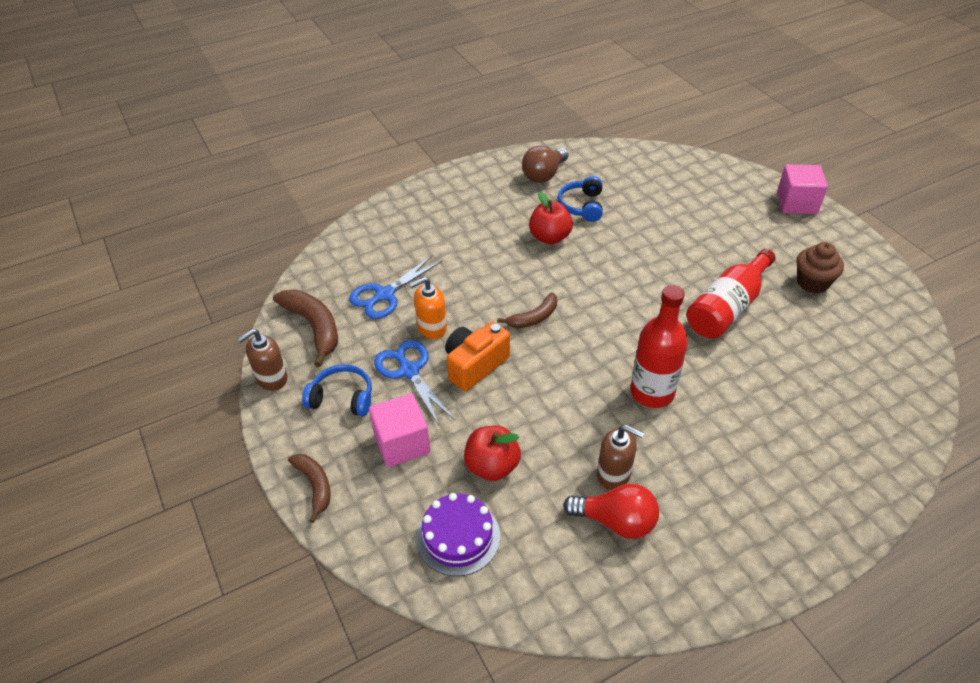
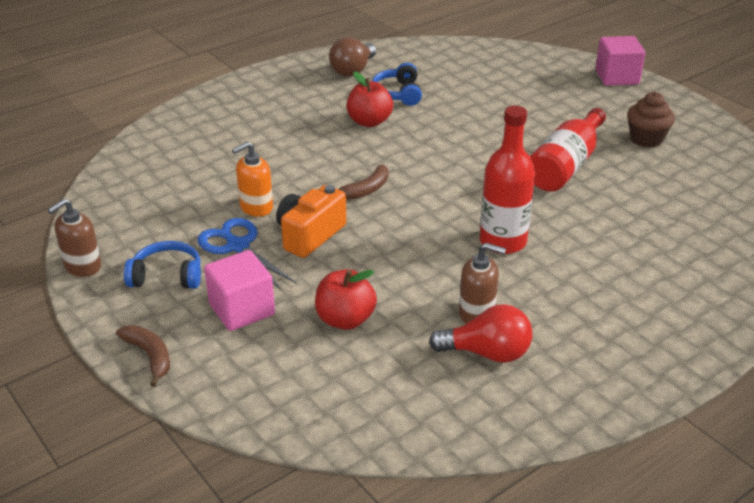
camera: 10 degrees left, 10 degrees down
(314, 327) = (123, 217): brown banana -> none
(385, 295) = (198, 183): blue scissors -> none
(458, 537) = (320, 384): purple cake -> none

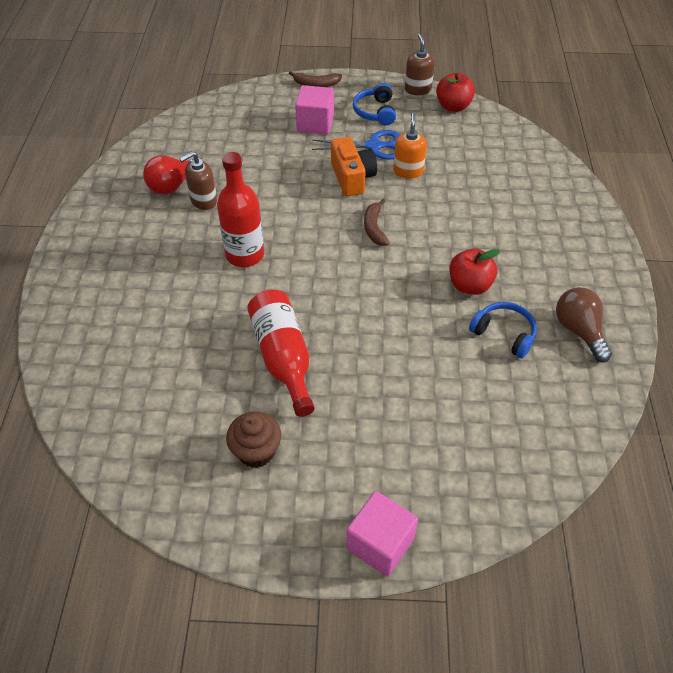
camera: 130 degrees right, 15 degrees up
(167, 276) = (375, 112): blue headphones -> blue headphones turned 135 degrees clockwise
(345, 319) = (262, 152): red apple -> red apple (453, 106)

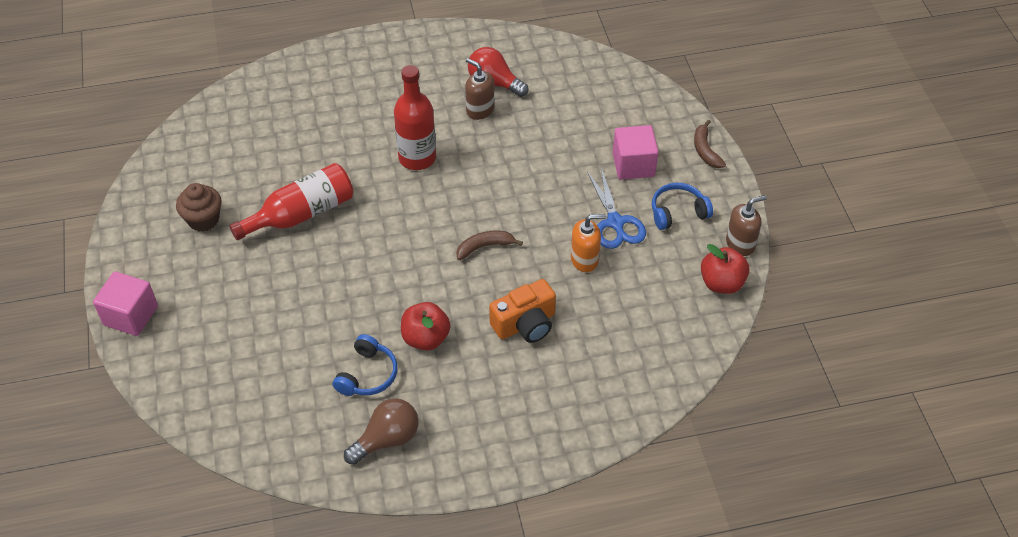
camera: 75 degrees right, 0 degrees up
(352, 178) = (555, 214): orange camera -> orange camera (525, 324)

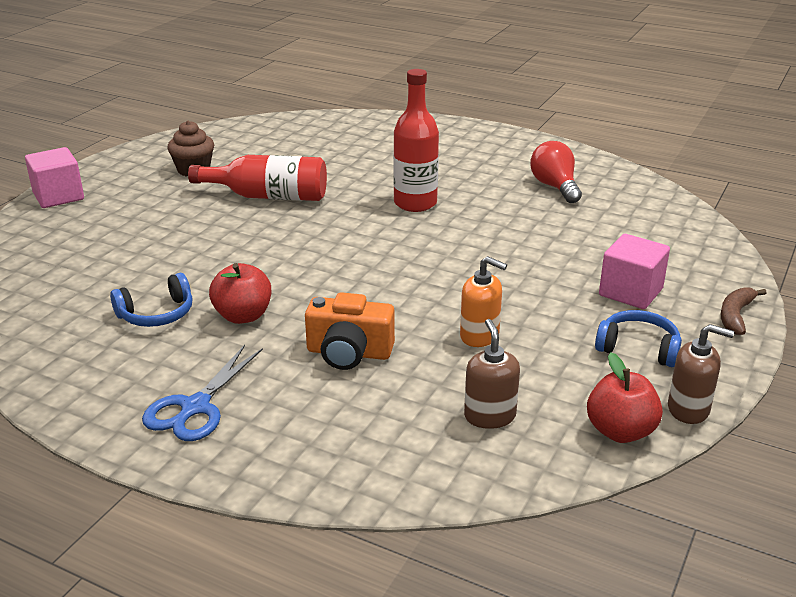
camera: 40 degrees right, 20 degrees down
(387, 439) = (98, 366): brown light bulb -> none
(480, 110) = (517, 197): brown soap dispenser -> brown soap dispenser (489, 416)
(484, 247) = (391, 282): brown banana -> none
(615, 222) = (552, 324): blue scissors -> blue scissors (195, 407)

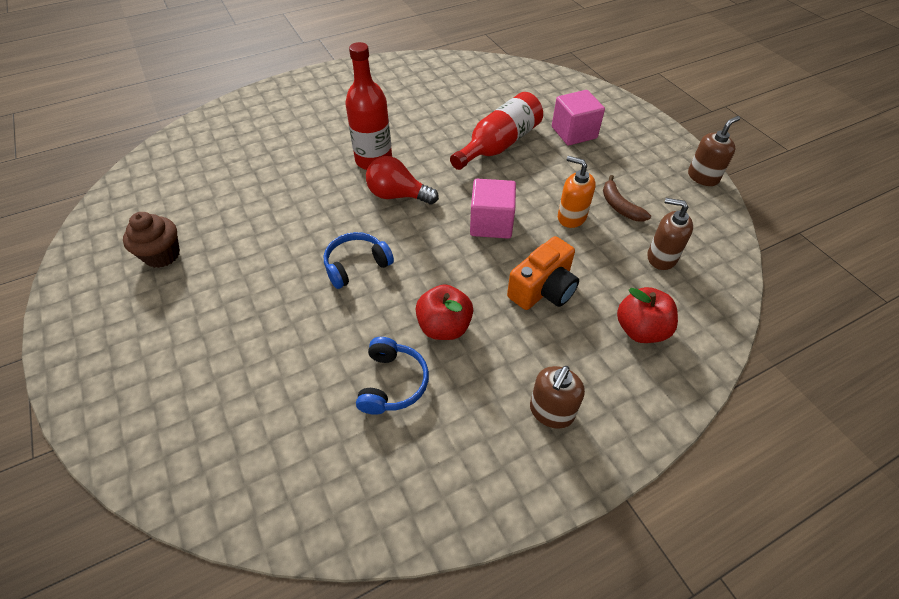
camera: 55 degrees left, 20 degrees up
(58, 196) = (85, 377): pink cube -> pink cube (491, 223)
(195, 407) = (551, 412): blue scissors -> brown soap dispenser
(268, 196) = (270, 230): red bottle -> red bottle (499, 145)
(480, 336) = (571, 217): orange soap dispenser -> orange soap dispenser turned 120 degrees counterclockwise
(555, 187) = (422, 93): red light bulb -> red light bulb (398, 195)
(620, 431) = (708, 212): red apple -> red apple (640, 330)
(638, 348) = (633, 162): blue headphones -> blue headphones (356, 265)
(735, 316) = (628, 112): brown banana -> brown banana (620, 206)

